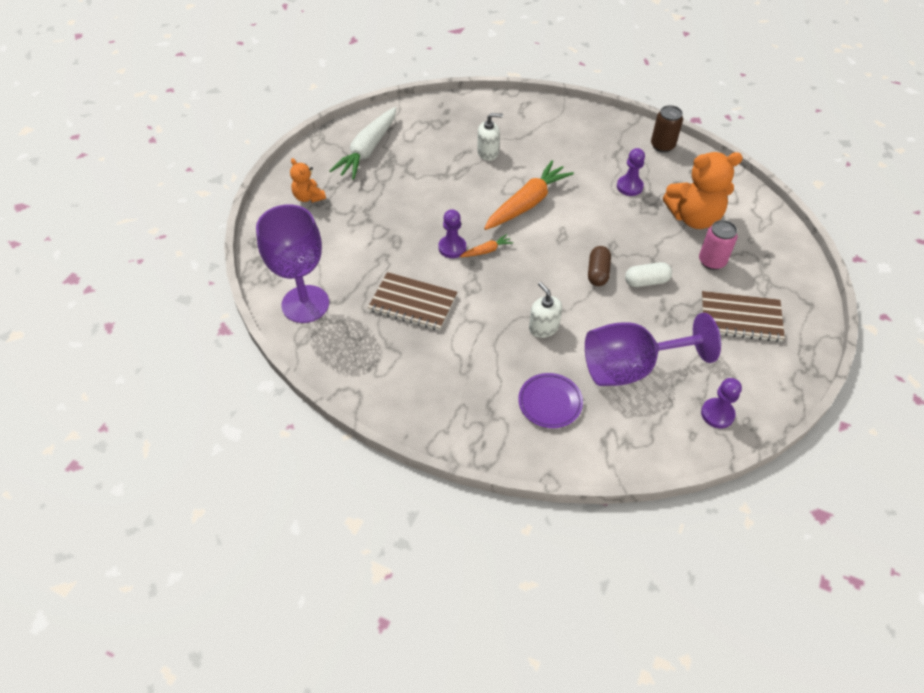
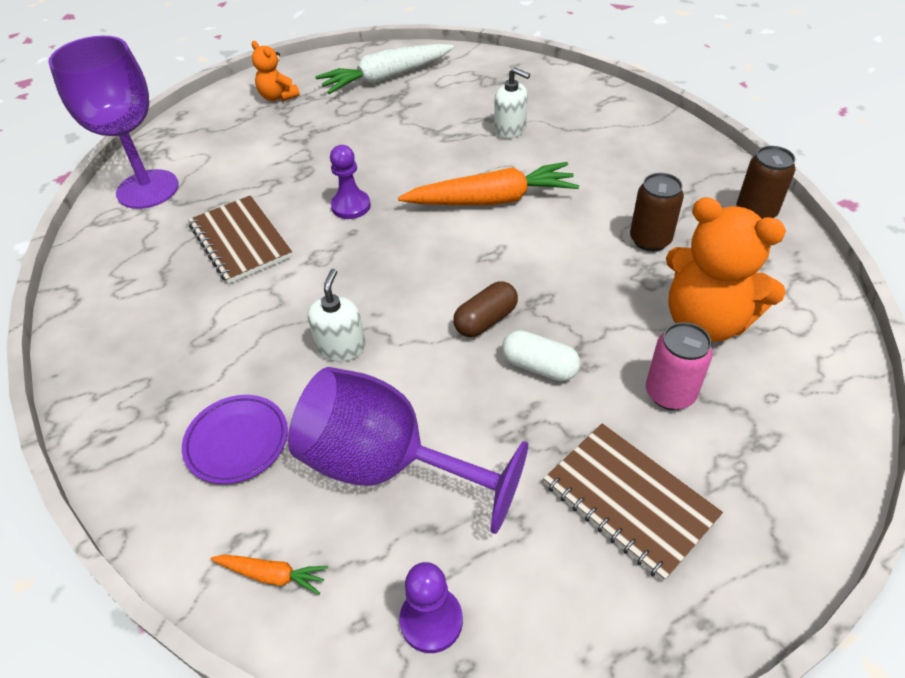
camera: 40 degrees right, 5 degrees down
(308, 197) = (278, 97): orange teddy bear -> orange teddy bear turned 45 degrees counterclockwise
(486, 251) = (383, 227): orange carrot -> orange carrot (272, 575)
(629, 186) = (650, 240): purple pawn -> brown can

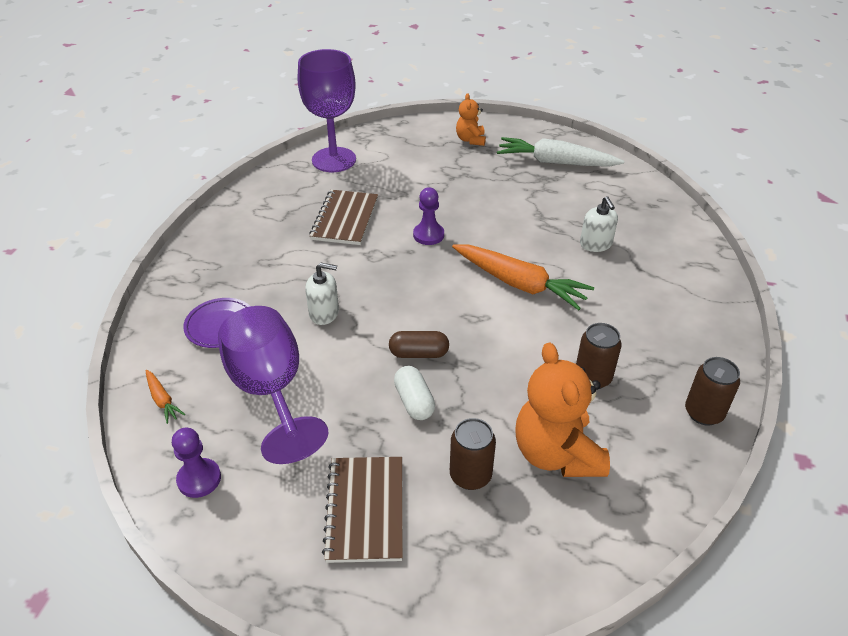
camera: 40 degrees right, 5 degrees down
(341, 347) = (324, 313): white soap dispenser -> white soap dispenser turned 45 degrees clockwise
(670, 393) = (470, 475): pink can -> brown can

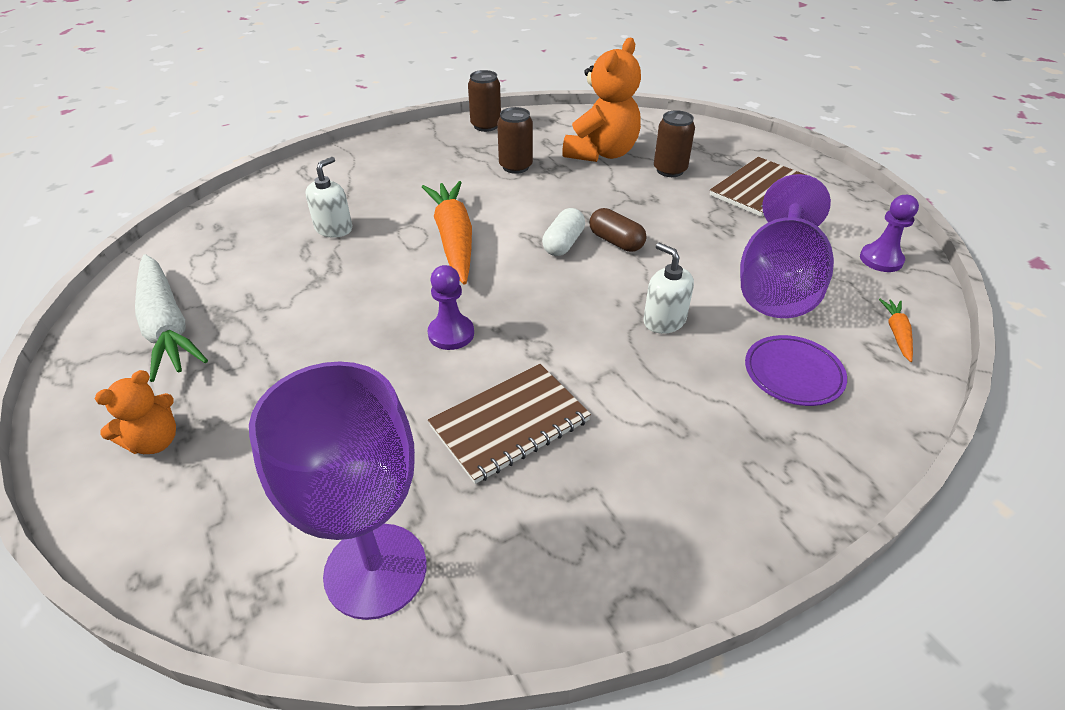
camera: 135 degrees left, 0 degrees up
(414, 401) = (660, 217): white capsule -> white capsule (563, 243)

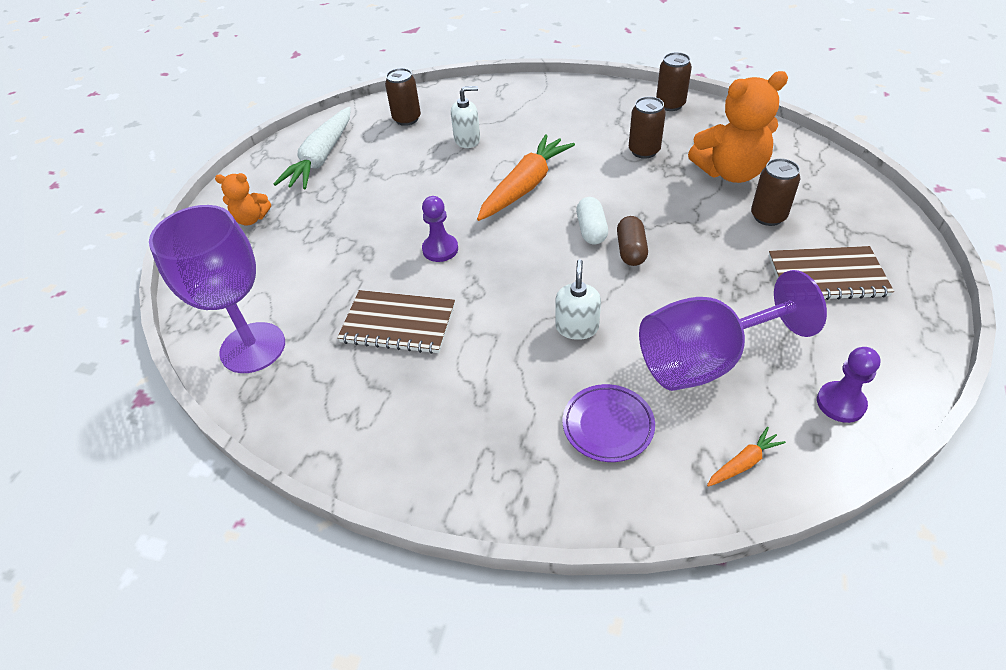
camera: 50 degrees right, 5 degrees up
(230, 240) = (407, 119): none -> brown can
(563, 243) = (591, 230): white capsule -> white capsule turned 75 degrees counterclockwise

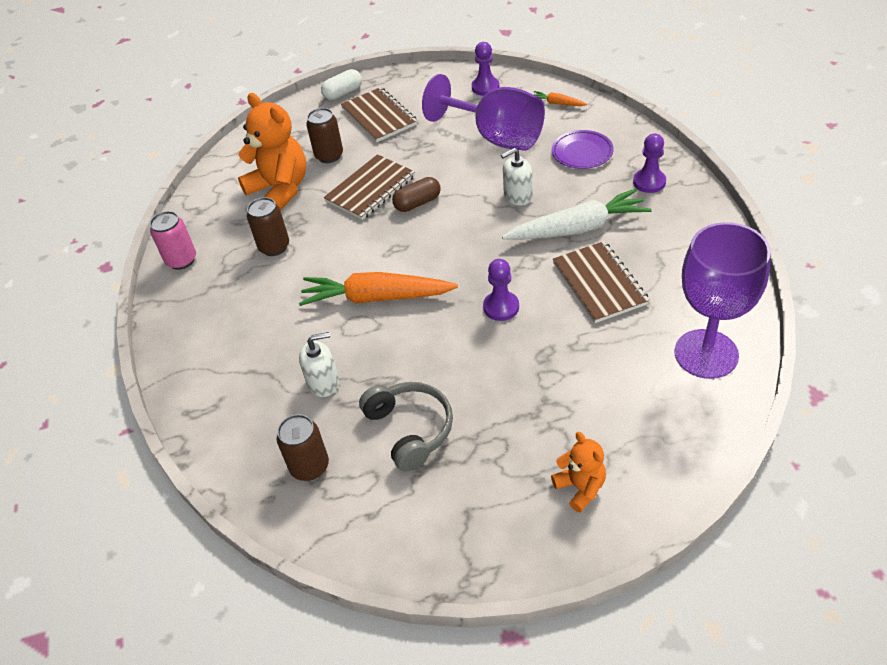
camera: 120 degrees left, 0 degrees up
(321, 158) = (436, 502): white carrot -> white carrot (578, 228)
(384, 164) = (410, 429): none -> grey headphones
(467, 140) = (323, 382): white soap dispenser -> white soap dispenser turned 120 degrees clockwise
(496, 458) = (649, 182): none -> purple pawn
(591, 230) = (409, 232): white capsule -> white capsule (343, 93)
(670, 104) = (181, 260): brown can -> pink can
(682, 227) = (370, 189): none -> brown notebook

